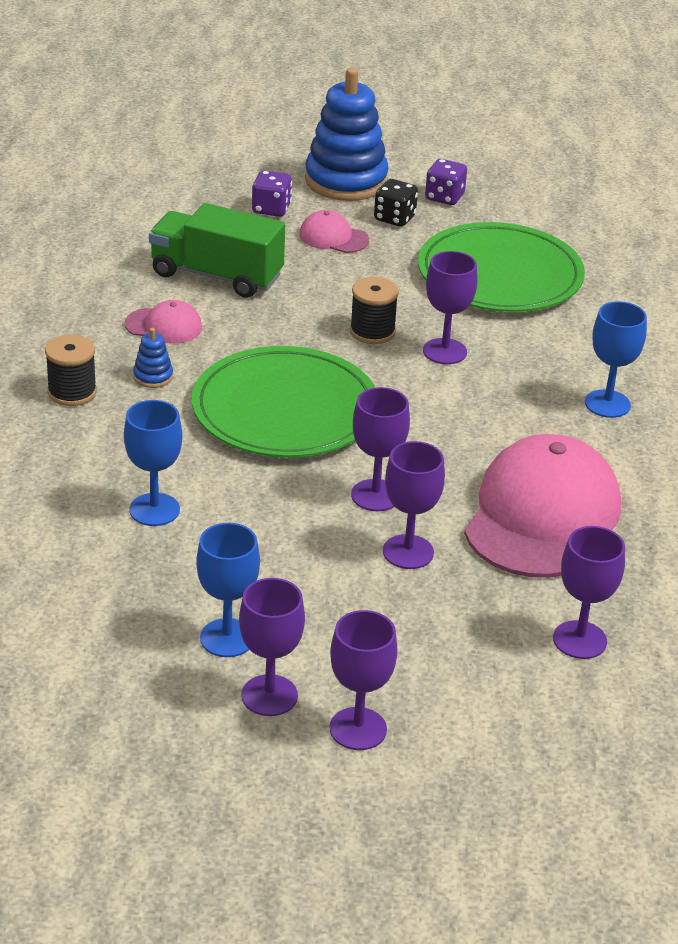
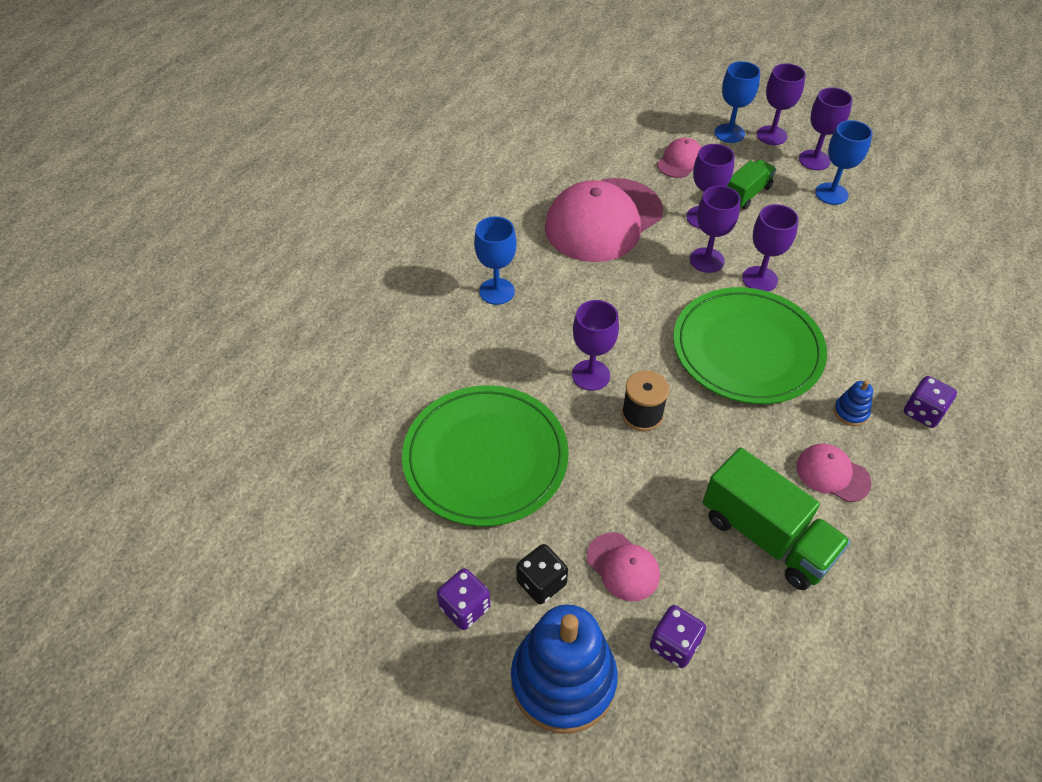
camera: 155 degrees left, 15 degrees up
(72, 392) = (923, 412): black spool -> purple dice
(154, 510) = (865, 286): blue goblet -> blue goblet (729, 133)
(359, 604) = (746, 194): none -> green truck
(487, 637) = (680, 161): none -> pink cap
(579, 640) = (629, 148): purple goblet -> purple goblet (759, 279)

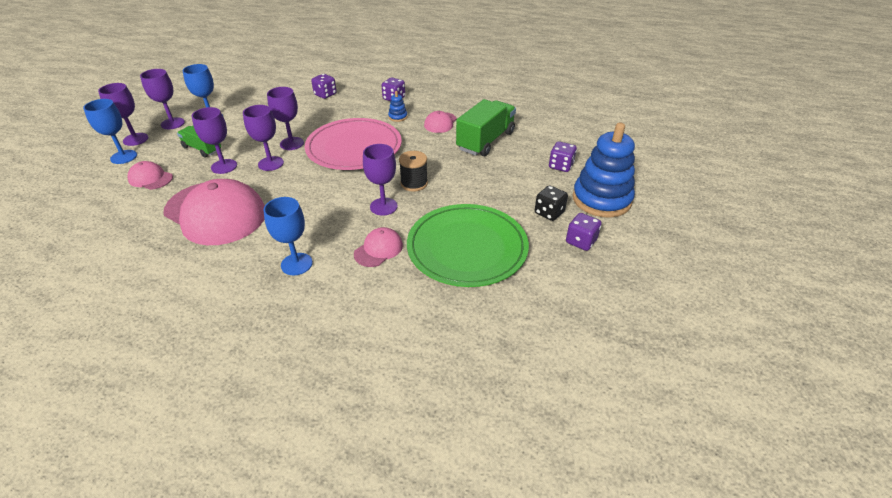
camera: 100 degrees left, 10 degrees down
(623, 567) = (524, 184): pink cap -> pink cap (378, 249)
(747, 349) = (354, 147): green plate -> pink plate
(925, 316) = (325, 94): none -> purple dice

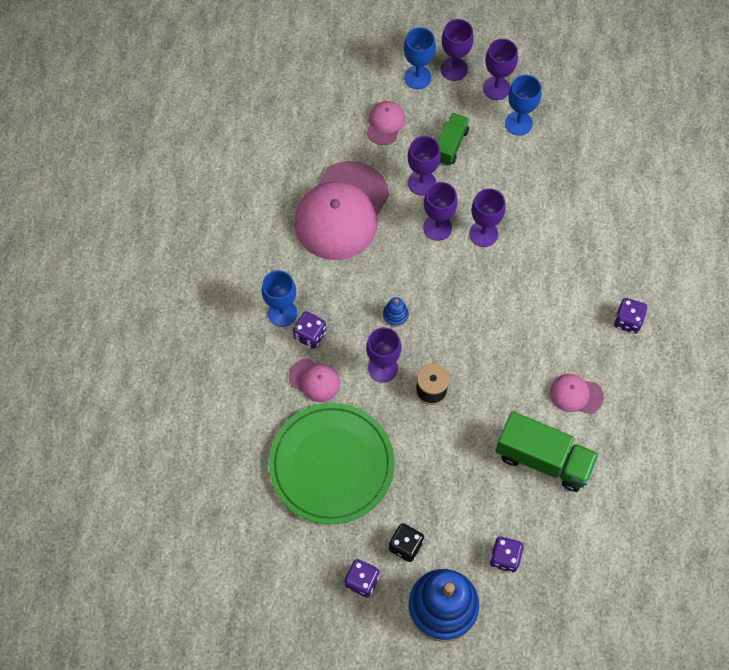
camera: 80 degrees right, 25 degrees up
(325, 94) = (614, 230): purple dice -> purple dice (310, 335)
(354, 147) = (491, 305): pink plate -> none
(398, 117) = (577, 338): blue stacking toy -> blue stacking toy (395, 315)

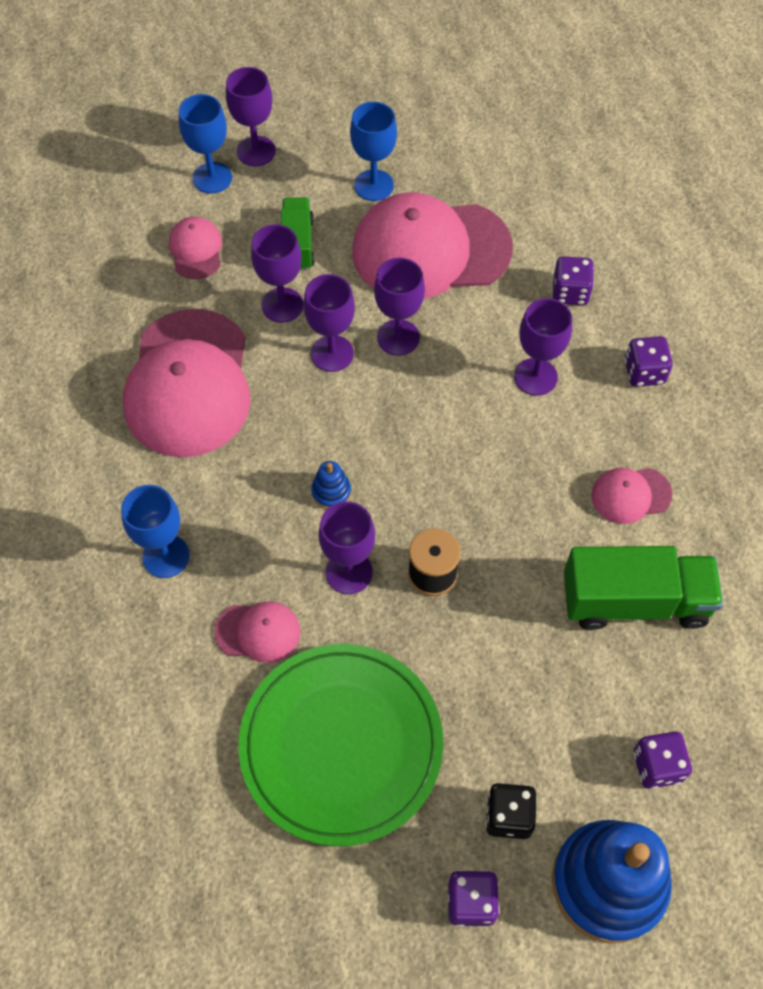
camera: 25 degrees left, 5 degrees down
(310, 335) = (221, 570): purple dice -> purple dice (570, 292)
(496, 88) = (323, 154): purple goblet -> purple goblet (535, 377)
(533, 183) = (430, 250): none -> pink cap

